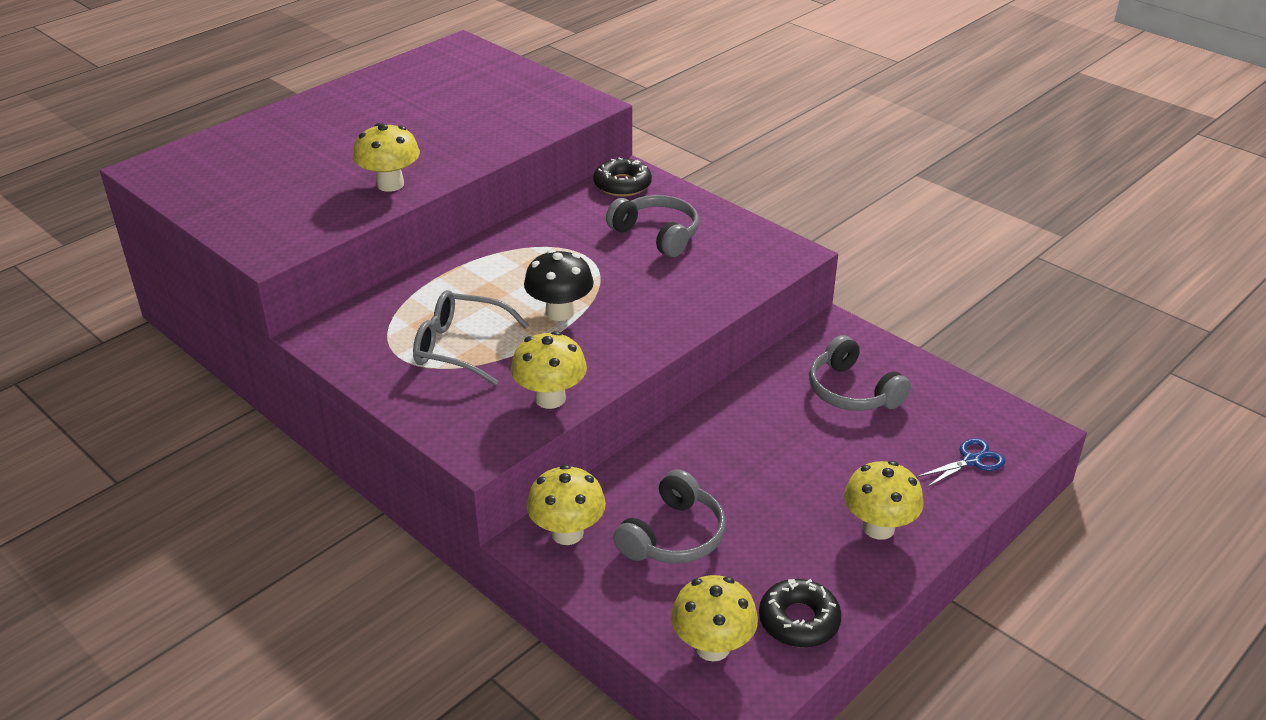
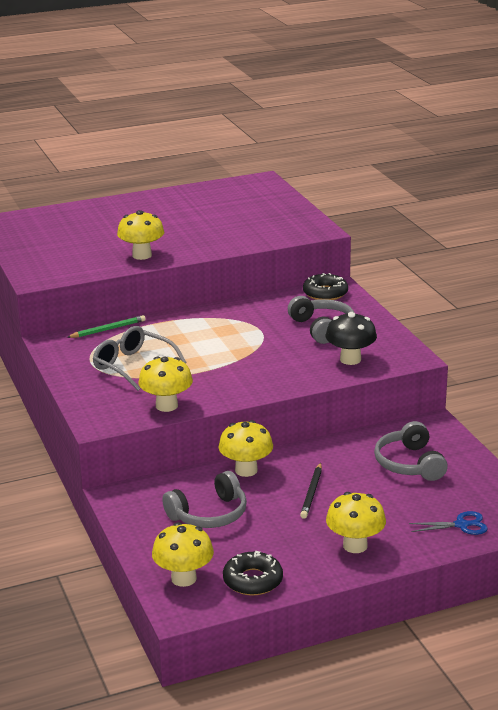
camera: 25 degrees right, 10 degrees down
(385, 299) = (108, 329): none -> green pencil
(560, 312) = (214, 360): black mushroom -> black mushroom (350, 359)
(567, 533) = (141, 495): yellow mushroom -> yellow mushroom (246, 470)
(773, 465) = (312, 493): none -> black pencil

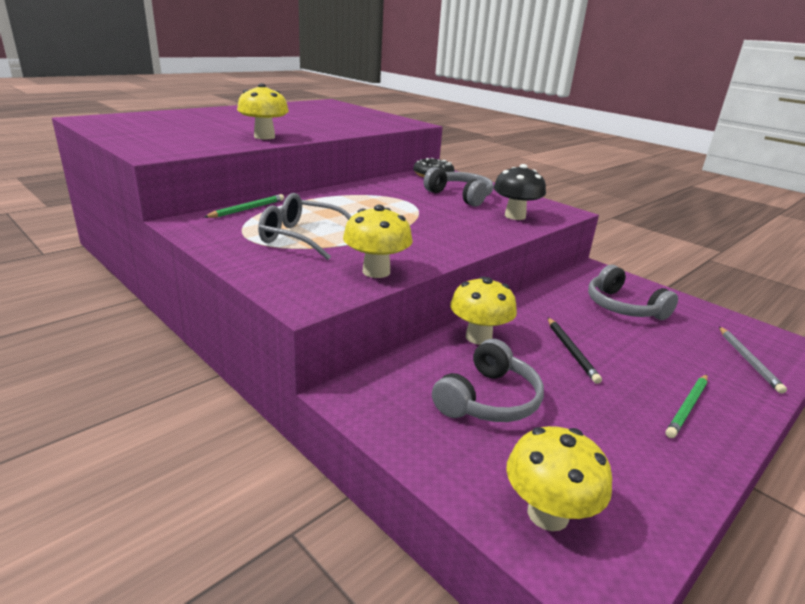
camera: 25 degrees left, 0 degrees up
(253, 580) = (638, 491): black donut -> none
(355, 545) = (687, 407): yellow mushroom -> green pencil
(462, 525) = (748, 360): blue scissors -> grey pencil

